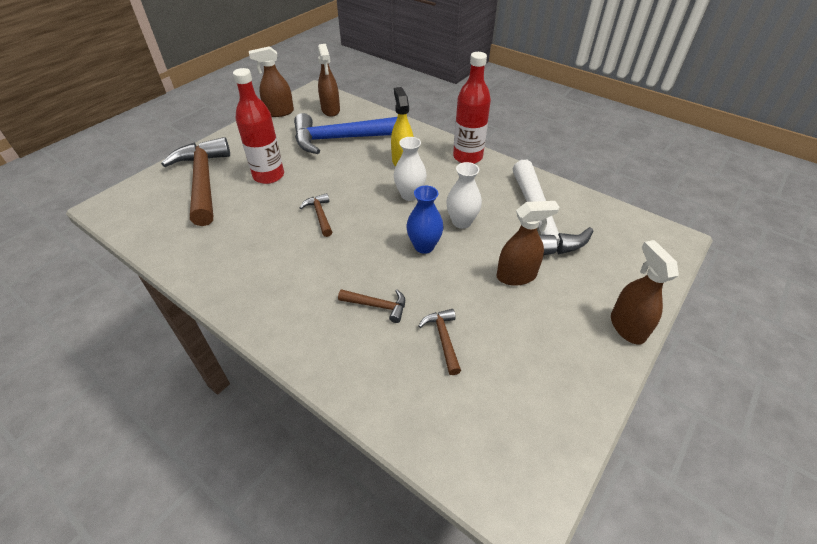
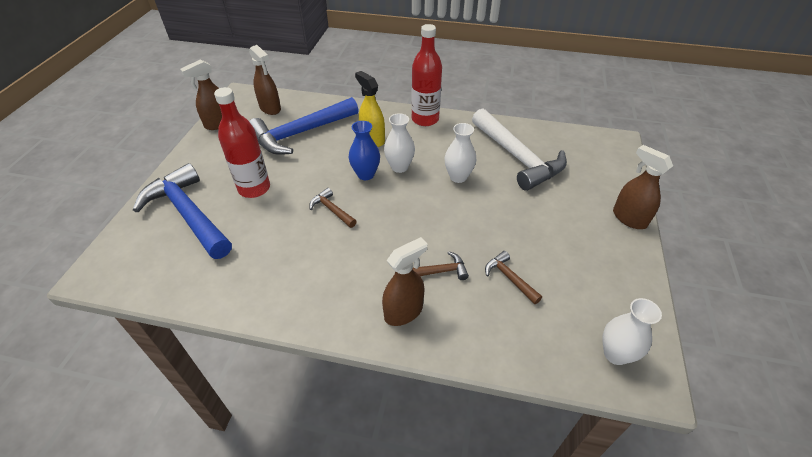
camera: 25 degrees left, 0 degrees up
(203, 181) = (188, 214): brown hammer -> blue hammer
(424, 246) = (442, 207): blue vase -> blue vase (365, 174)
(504, 463) = (615, 354): none -> white vase
(516, 276) = (529, 207): brown spray bottle -> brown spray bottle (403, 312)

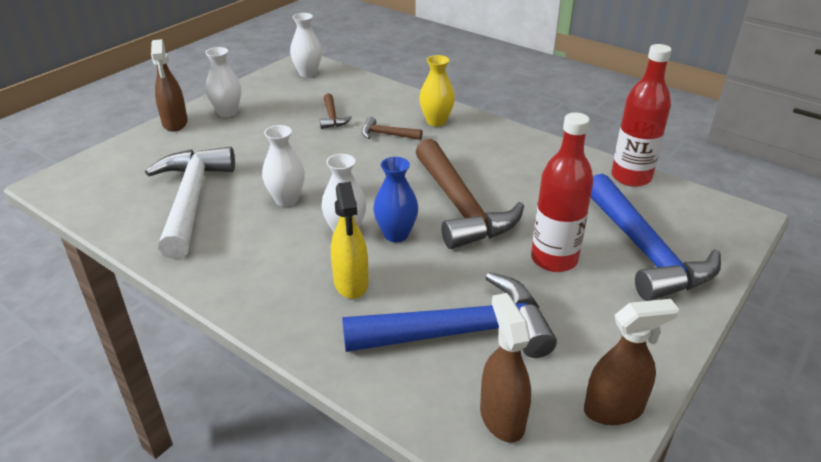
camera: 155 degrees left, 10 degrees down
(332, 210) = (461, 207): brown hammer -> brown hammer, size x2.28
(403, 312) = (436, 121): brown spray bottle -> yellow vase
(425, 119) = (242, 292): red bottle -> red bottle (631, 177)
(608, 248) = (227, 112): none -> white vase

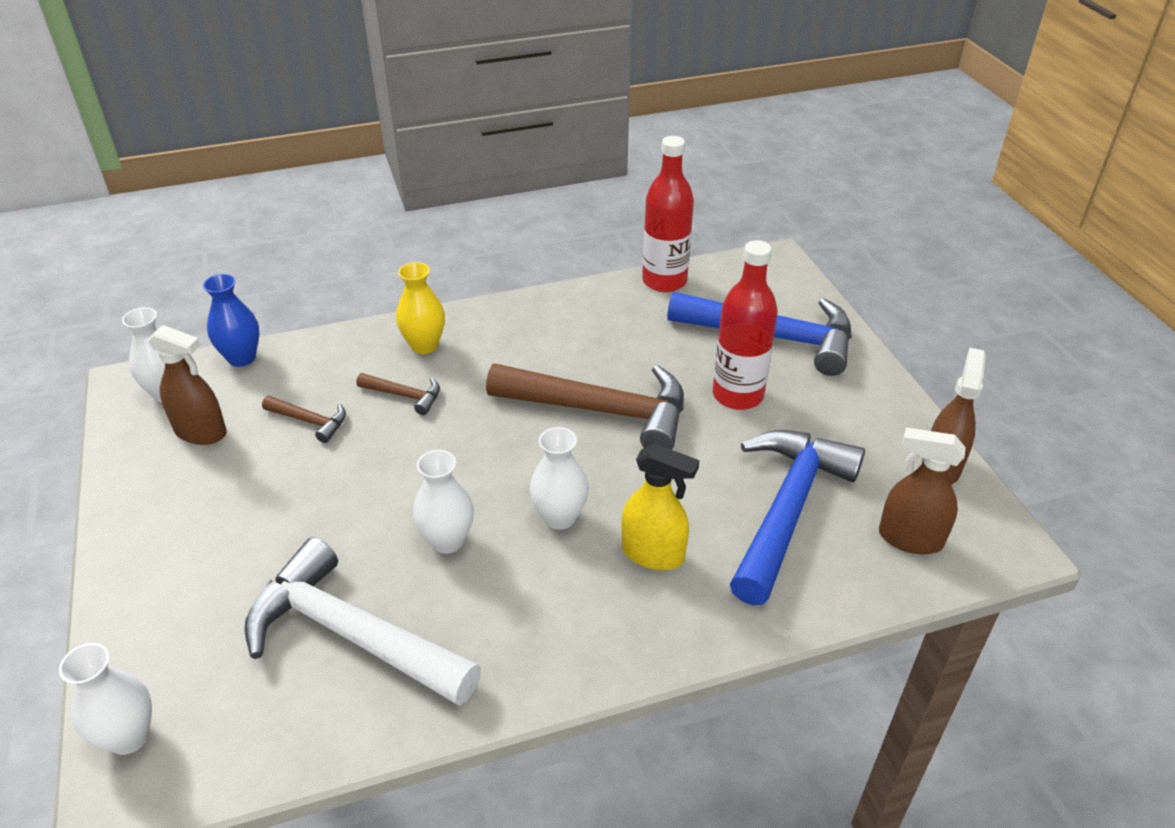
camera: 55 degrees left, 5 degrees up
(175, 123) = (124, 582): brown spray bottle -> brown spray bottle (201, 432)
(227, 112) = (167, 514): white vase -> white vase (129, 737)
(386, 134) = (405, 396): brown hammer -> brown hammer turned 120 degrees counterclockwise
(396, 234) = (603, 481): blue vase -> blue vase (242, 358)

